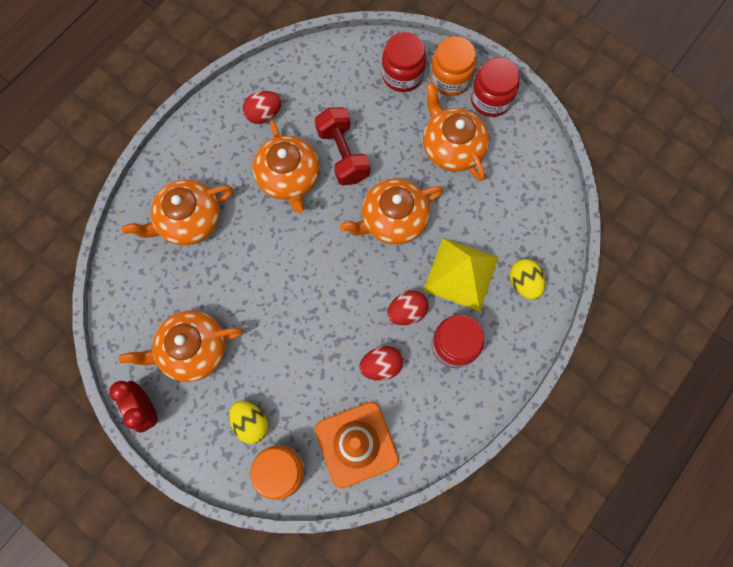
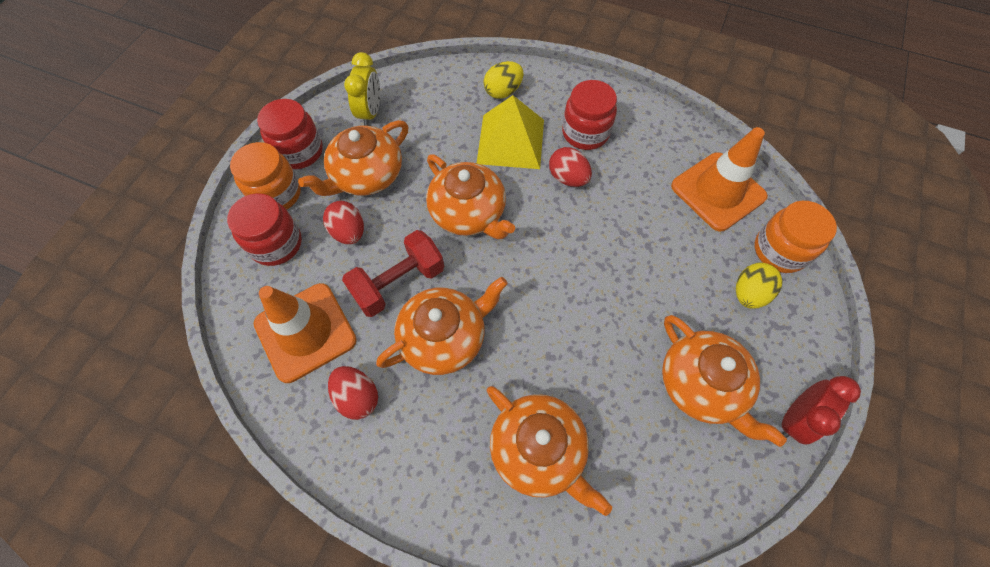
camera: 105 degrees left, 10 degrees down
(322, 88) = (305, 332): none -> orange traffic cone
(381, 365) = (632, 188): red egg -> red egg (349, 232)
(522, 161) = (370, 113): none -> yellow clock

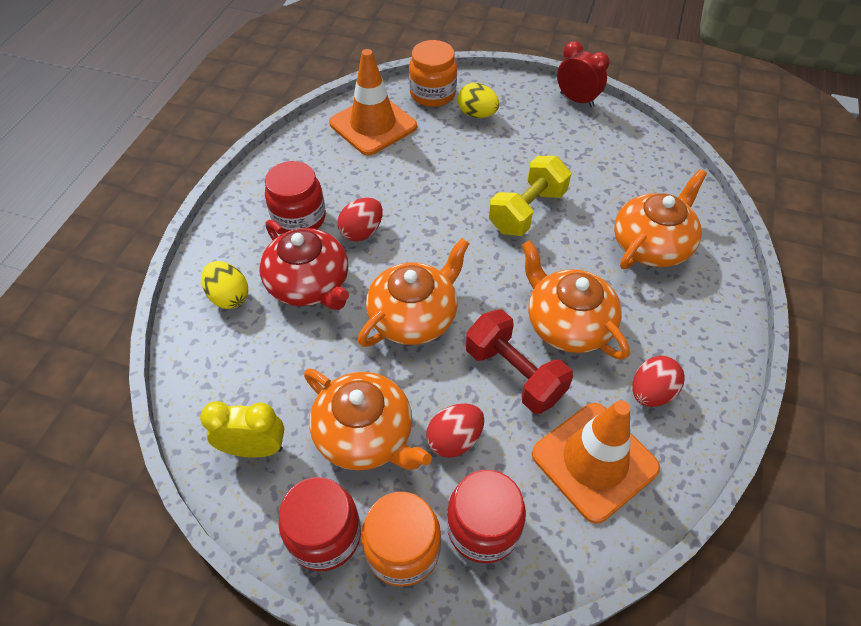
camera: 95 degrees left, 10 degrees down
(511, 141) = (309, 284): yellow pyramid -> red teapot
(592, 324) = (527, 211): none -> yellow dumbbell
(701, 385) = (565, 146): orange teapot -> none

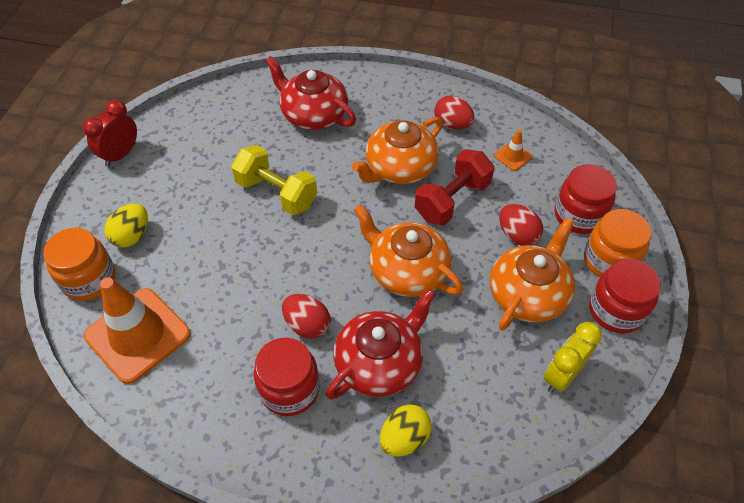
camera: 95 degrees left, 0 degrees up
(254, 448) = (562, 375): yellow clock -> yellow clock turned 45 degrees clockwise
(594, 461) = (513, 156): orange traffic cone -> orange traffic cone, size x0.43
(651, 245) = (313, 114): orange teapot -> red teapot

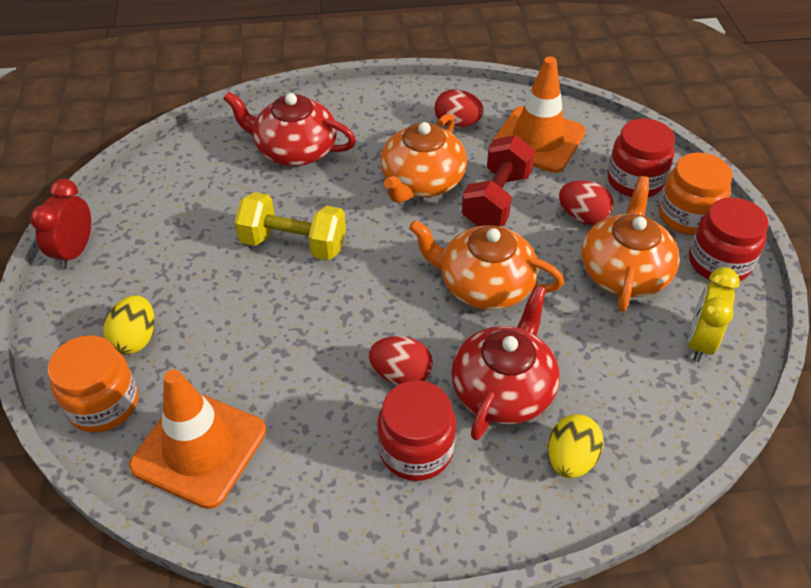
camera: 20 degrees left, 5 degrees down
(513, 156) = (538, 140): orange traffic cone -> orange traffic cone, size x2.30

